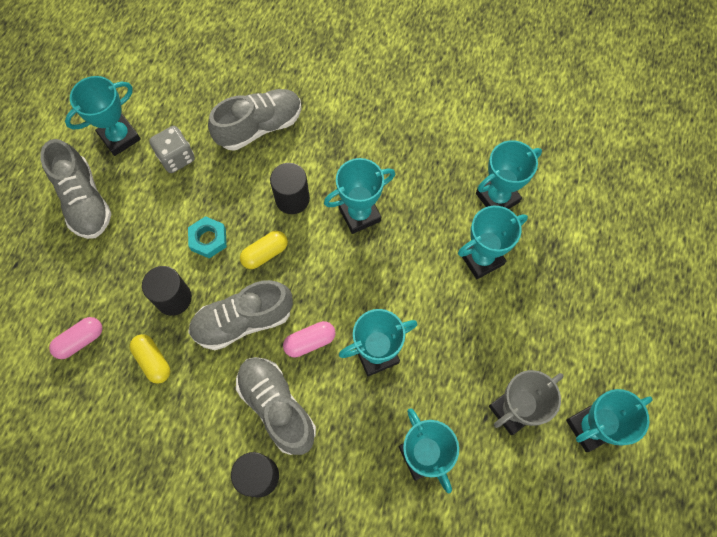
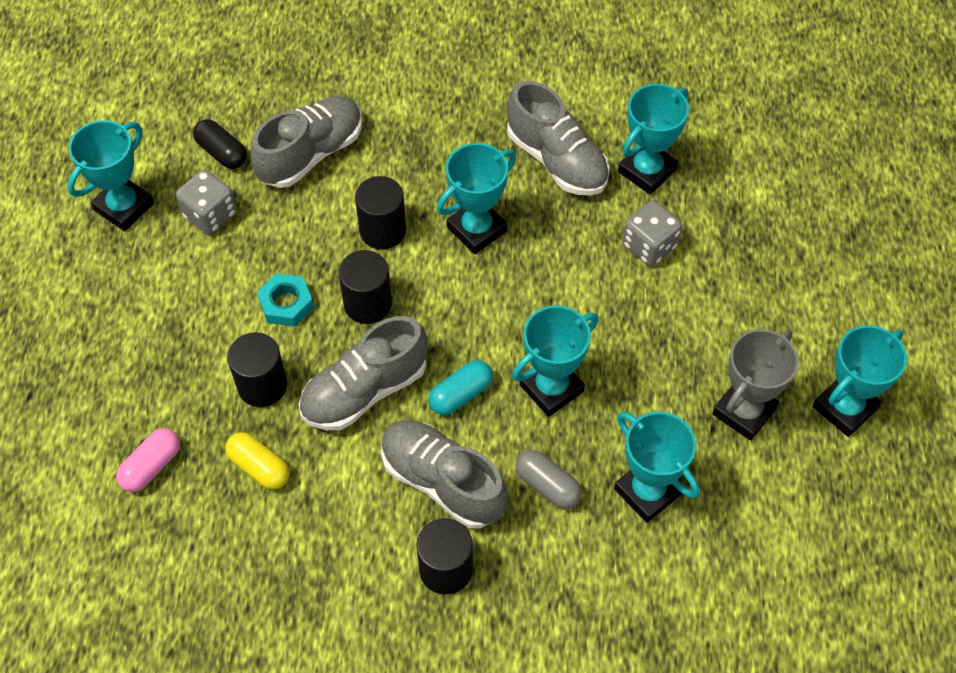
camera: 15 degrees left, 10 degrees down
(85, 201) = (101, 295): grey shoe -> grey shoe (557, 160)
(198, 111) = (222, 152): none -> black capsule
(265, 253) = (368, 304): yellow capsule -> black cylinder
(310, 342) = (460, 394): pink capsule -> turquoise capsule
(351, 430) = (547, 485): none -> grey capsule
(481, 258) = (649, 246): turquoise trophy -> grey dice

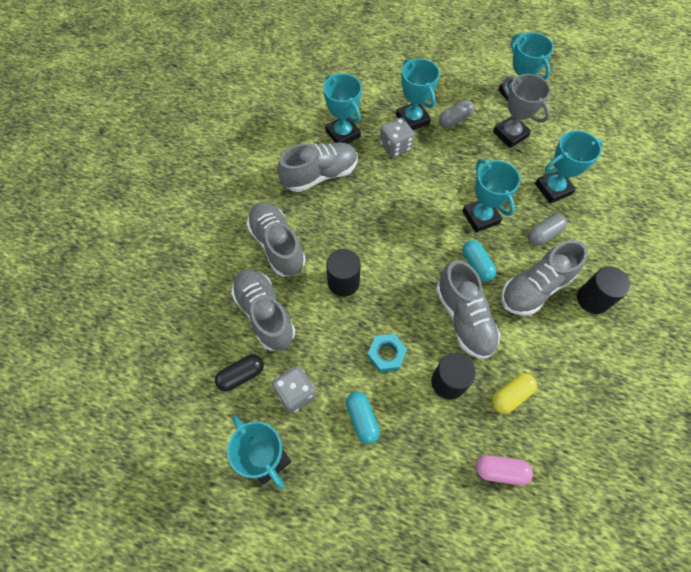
camera: 75 degrees left, 5 degrees up
(151, 466) = (500, 471): pink capsule -> pink capsule turned 45 degrees counterclockwise
(191, 294) = (362, 419): none -> turquoise capsule
(368, 304) = (398, 303): black cylinder -> none
(418, 140) = (277, 245): none -> grey shoe
(477, 229) = (358, 229): turquoise trophy -> turquoise trophy (412, 119)
(742, 321) = (455, 120): none -> grey capsule

